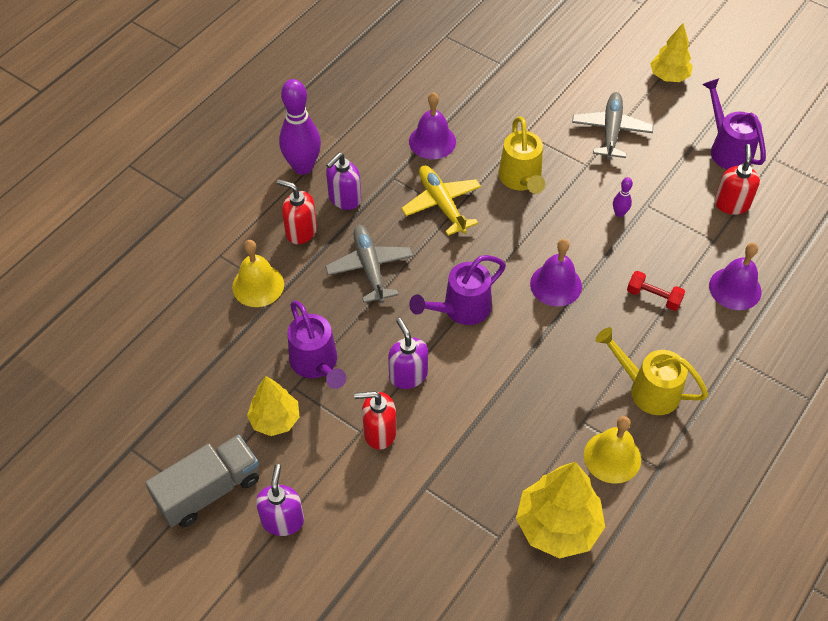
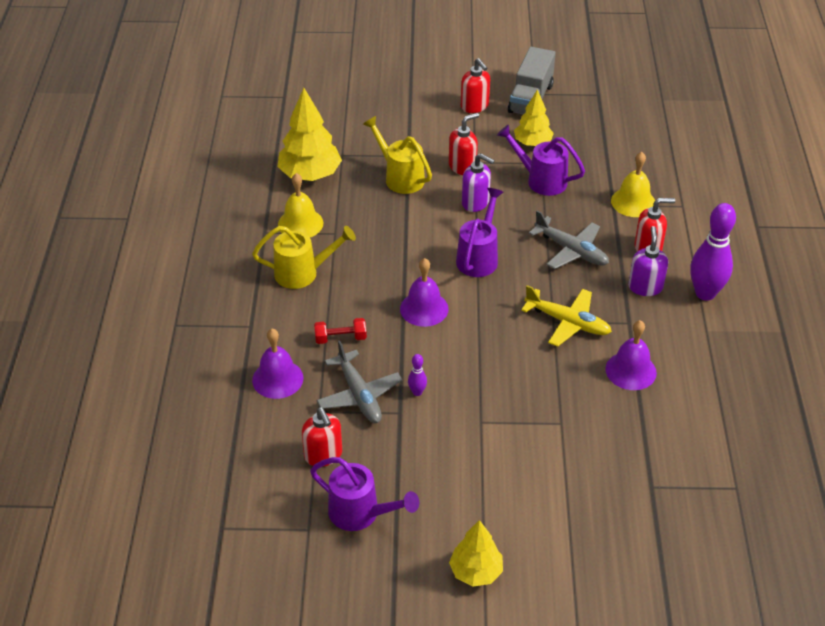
camera: 145 degrees right, 10 degrees down
(282, 520) = (475, 106): purple soap dispenser -> red soap dispenser
(521, 179) = (524, 377): yellow watering can -> yellow watering can (400, 177)
(611, 131) = (485, 470): grey plane -> grey plane (359, 394)

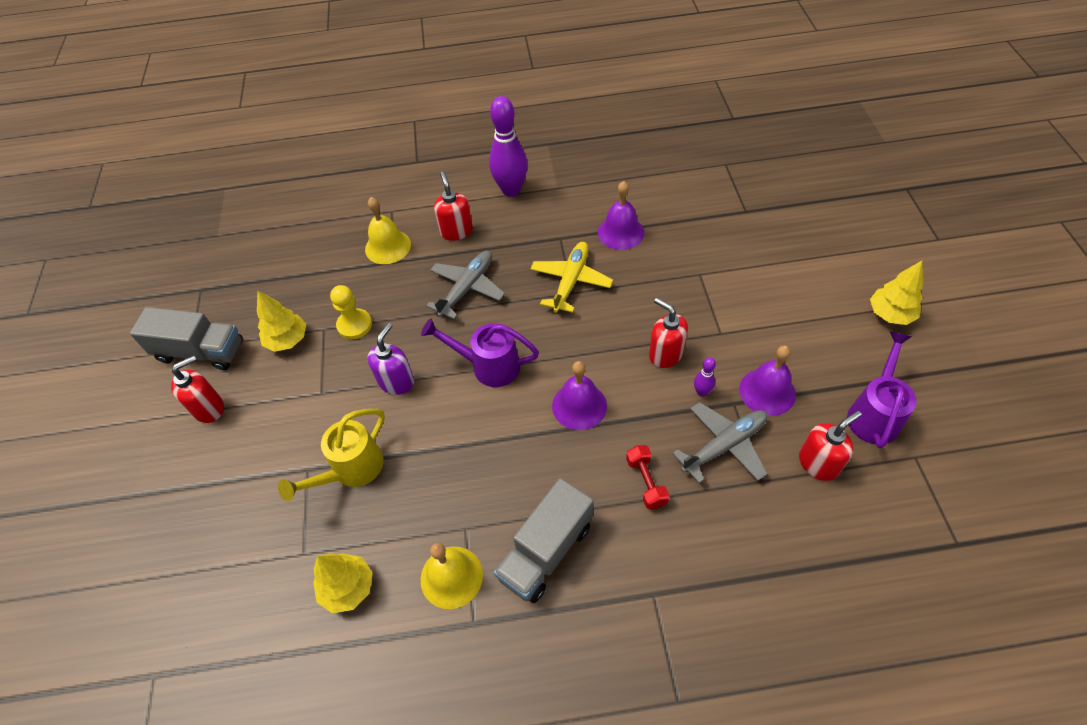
camera: 95 degrees left, 10 degrees up
(277, 379) = (729, 538): purple bell -> purple bell (767, 391)
(302, 273) = (546, 551): yellow watering can -> grey truck
(310, 175) = (348, 588): yellow tree -> yellow tree, size x0.63
(462, 166) = (330, 404): red soap dispenser -> red soap dispenser (665, 354)
(541, 180) = (354, 325): purple watering can -> yellow pawn
(645, 287) = (510, 230): purple soap dispenser -> none

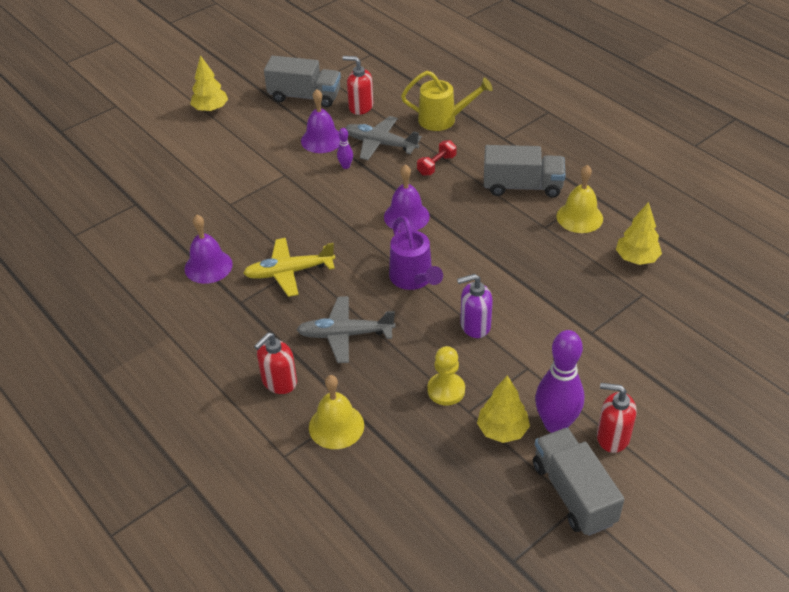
camera: 125 degrees left, 10 degrees down
(351, 470) = (566, 306): yellow watering can -> yellow watering can (443, 120)
(511, 190) = (193, 369): purple bowling pin -> purple bowling pin (555, 424)
(665, 354) = (326, 193): red soap dispenser -> none
(874, 414) = (304, 96): purple watering can -> grey truck

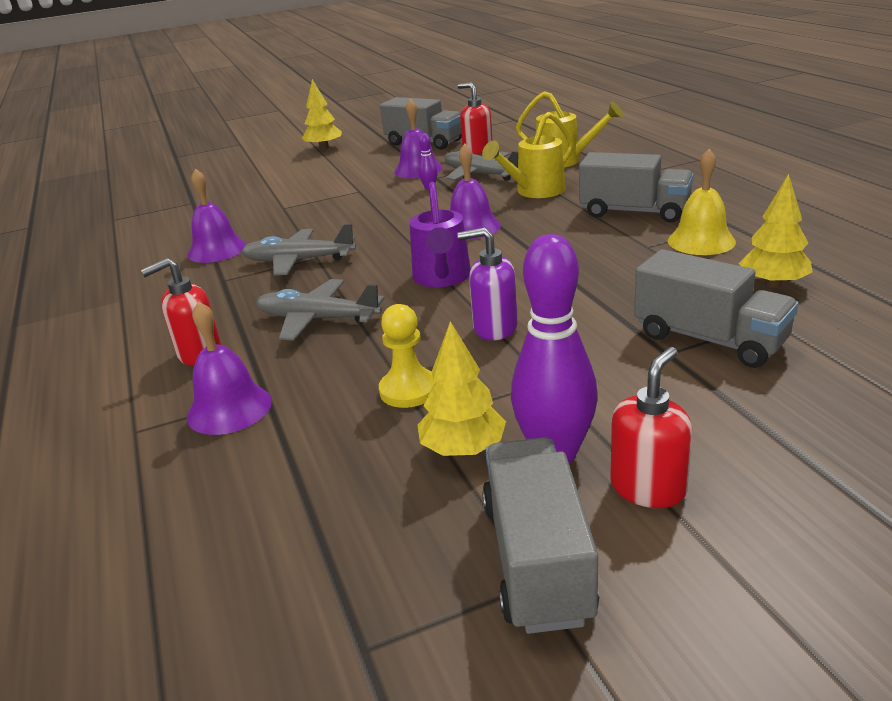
camera: 20 degrees right, 15 degrees down
(289, 272) = (299, 261): yellow plane -> grey plane
(336, 426) = (229, 408): yellow bell -> purple bell
(436, 165) = (535, 191): red dumbbell -> yellow watering can
(612, 316) = (709, 339): none -> grey truck
(612, 437) = (648, 487): red soap dispenser -> red soap dispenser turned 90 degrees clockwise

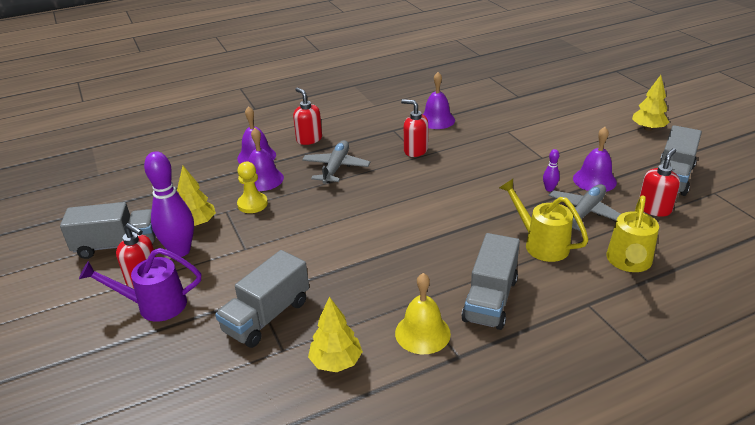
camera: 85 degrees right, 5 degrees up
(299, 261) = (415, 150): grey plane -> red soap dispenser
(442, 278) = (379, 206): purple watering can -> purple watering can (155, 305)
(471, 227) = (464, 214): purple bell -> purple bell (263, 179)
(494, 328) = (307, 229): purple soap dispenser -> none

